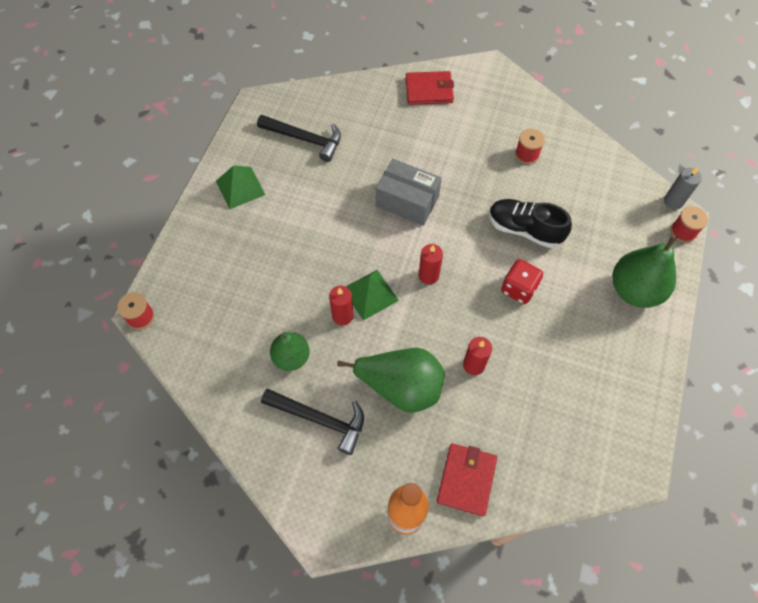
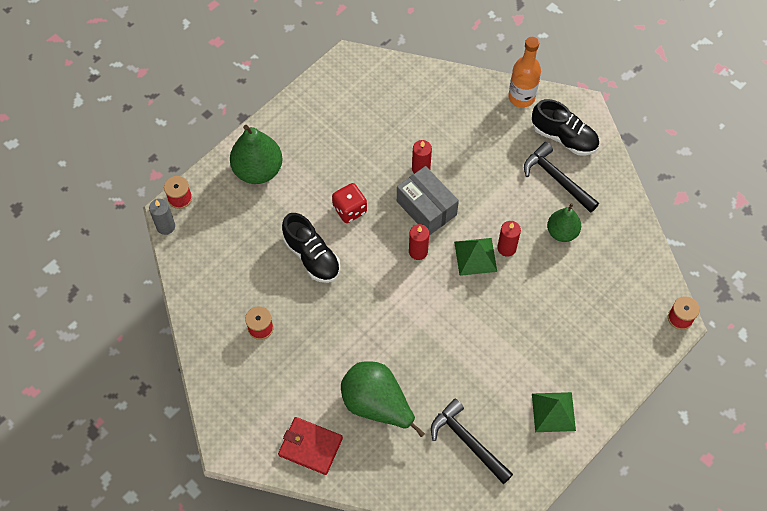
camera: 155 degrees left, 0 degrees up
(331, 479) = (564, 137): none -> black shoe
(401, 387) = (485, 176): green pear -> green pear (377, 404)
(407, 201) = (400, 328): grey box -> grey box (426, 208)
(466, 479) = (468, 100): red wallet -> none

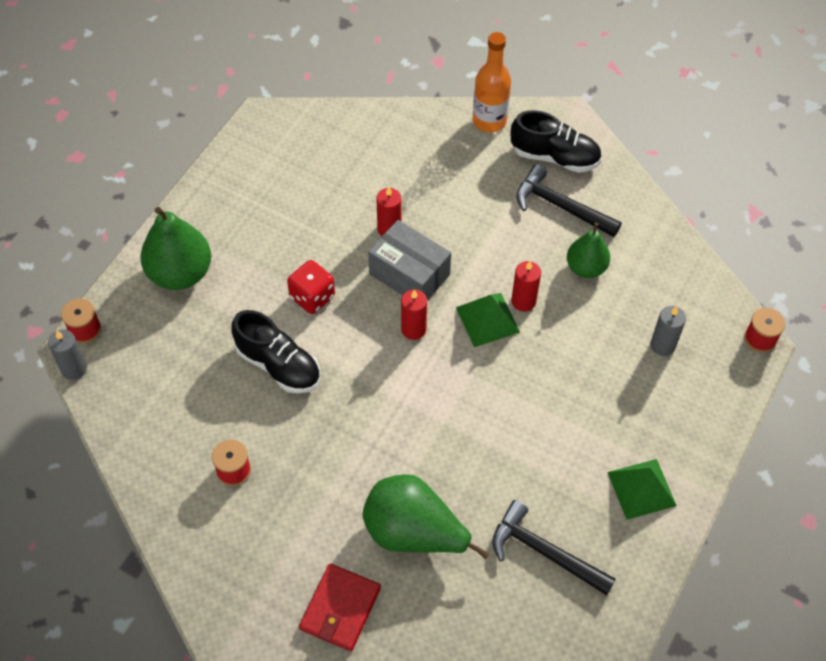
camera: 15 degrees left, 5 degrees down
(310, 446) = (340, 609): red wallet -> red wallet turned 75 degrees counterclockwise
(603, 306) = (662, 345): none -> grey candle

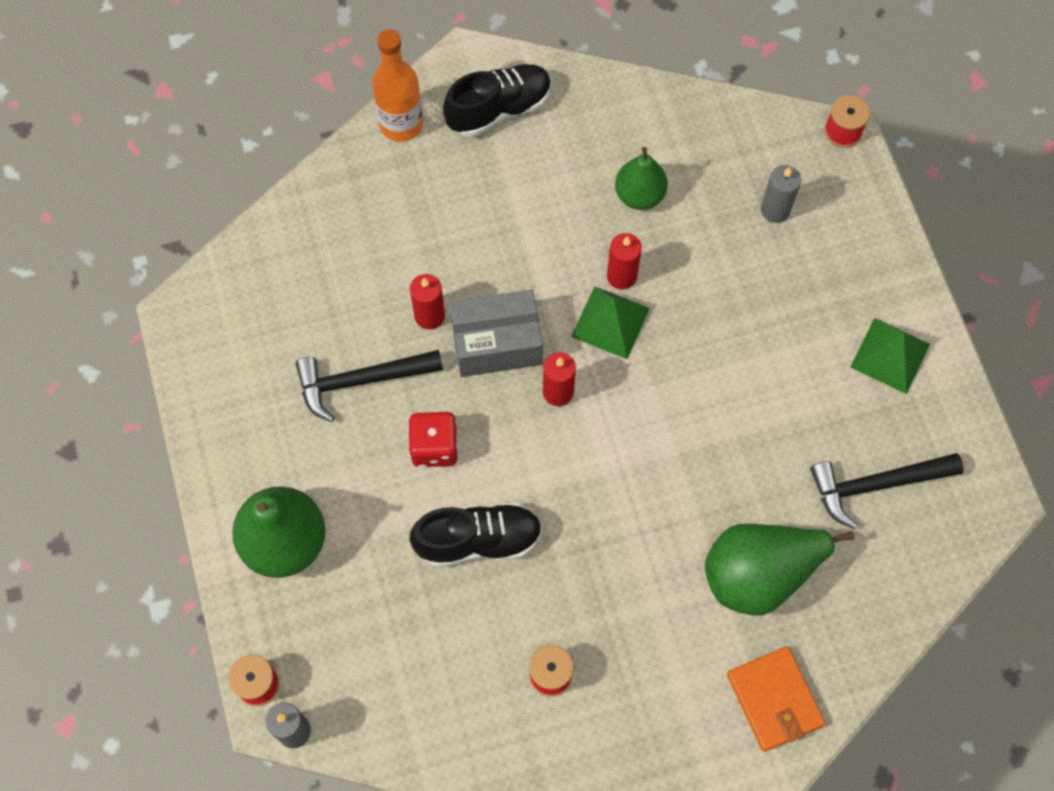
camera: 45 degrees left, 10 degrees up
(340, 609) = (774, 700): red wallet -> orange wallet
(561, 206) = (556, 154): black hammer -> black hammer (361, 381)

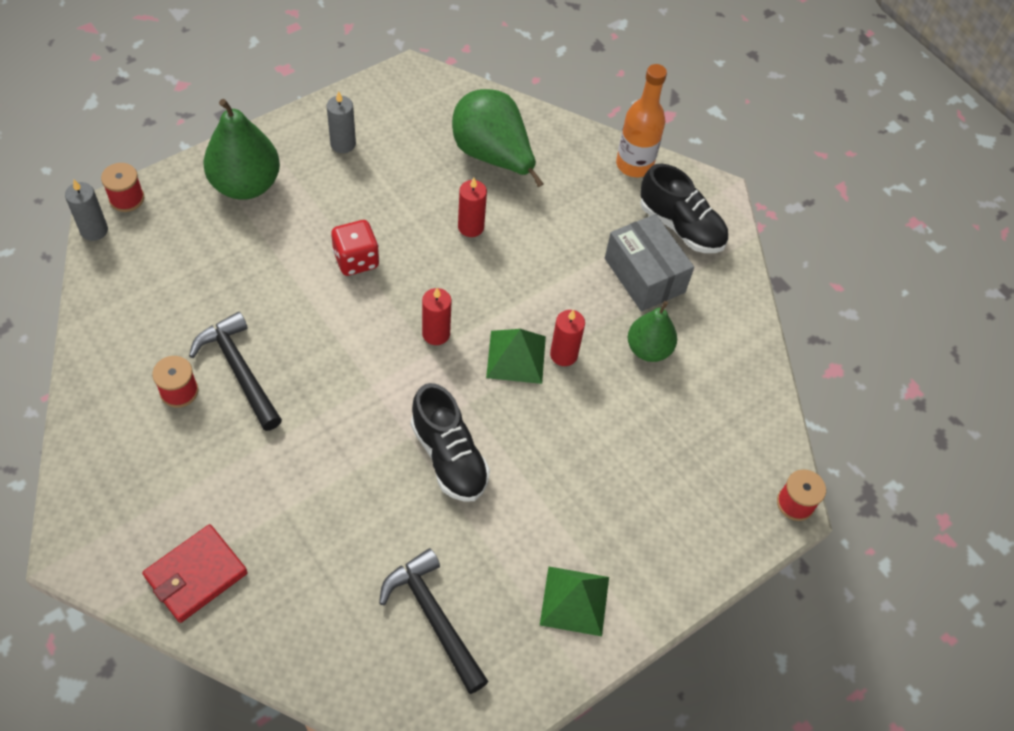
camera: 65 degrees right, 10 degrees down
(361, 381) = (397, 197): black hammer -> black hammer (239, 371)
(478, 540) = (284, 310): black shoe -> black shoe (449, 457)
(496, 343) = (464, 279): grey box -> grey box (644, 275)
(759, 574) = (313, 534): green pear -> green pear (492, 156)
(774, 700) = (196, 575): orange wallet -> red wallet
(775, 210) = (684, 463): grey candle -> grey candle (343, 144)

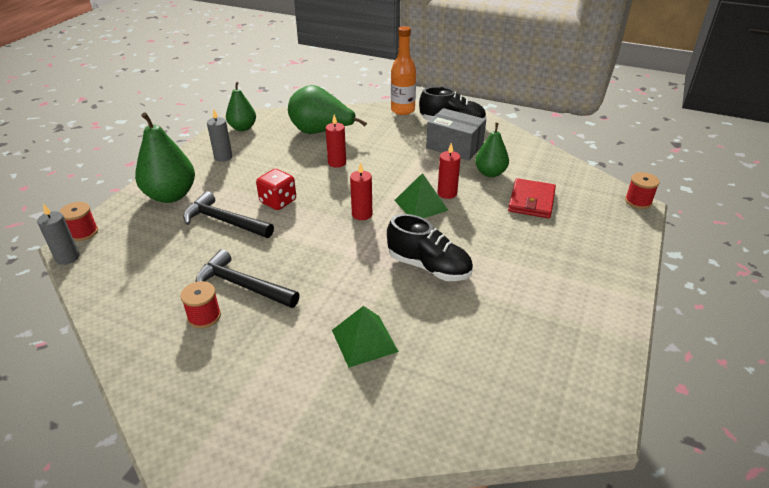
camera: 25 degrees left, 20 degrees down
(196, 575) = (309, 422): red wallet -> red wallet (531, 201)
(400, 97) = (242, 128): none -> green pear
(434, 618) = (508, 356): black hammer -> black hammer (225, 221)
(575, 601) = (581, 300): green pyramid -> green pyramid (364, 340)

